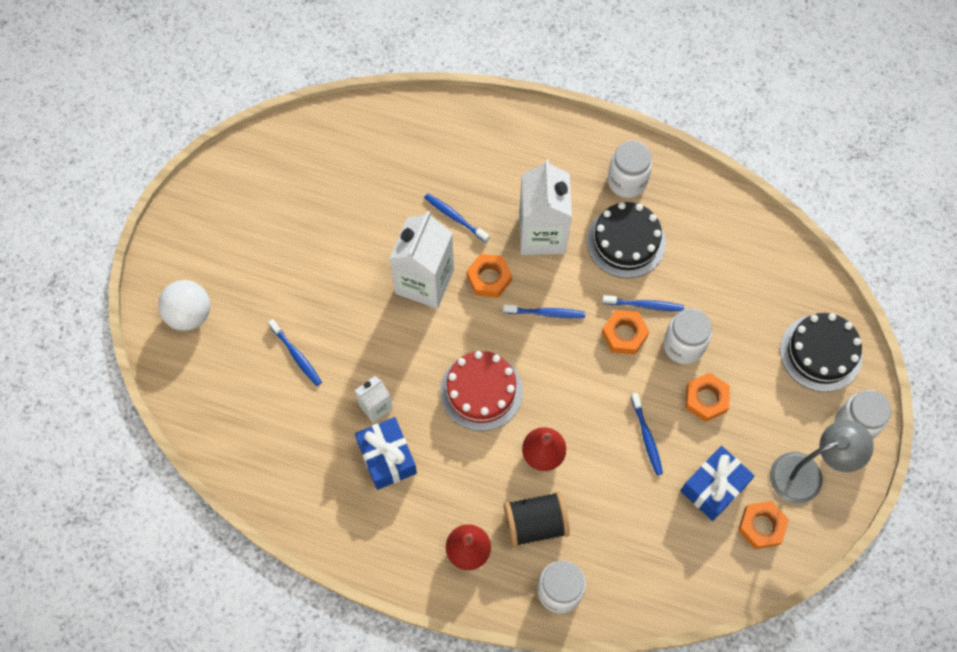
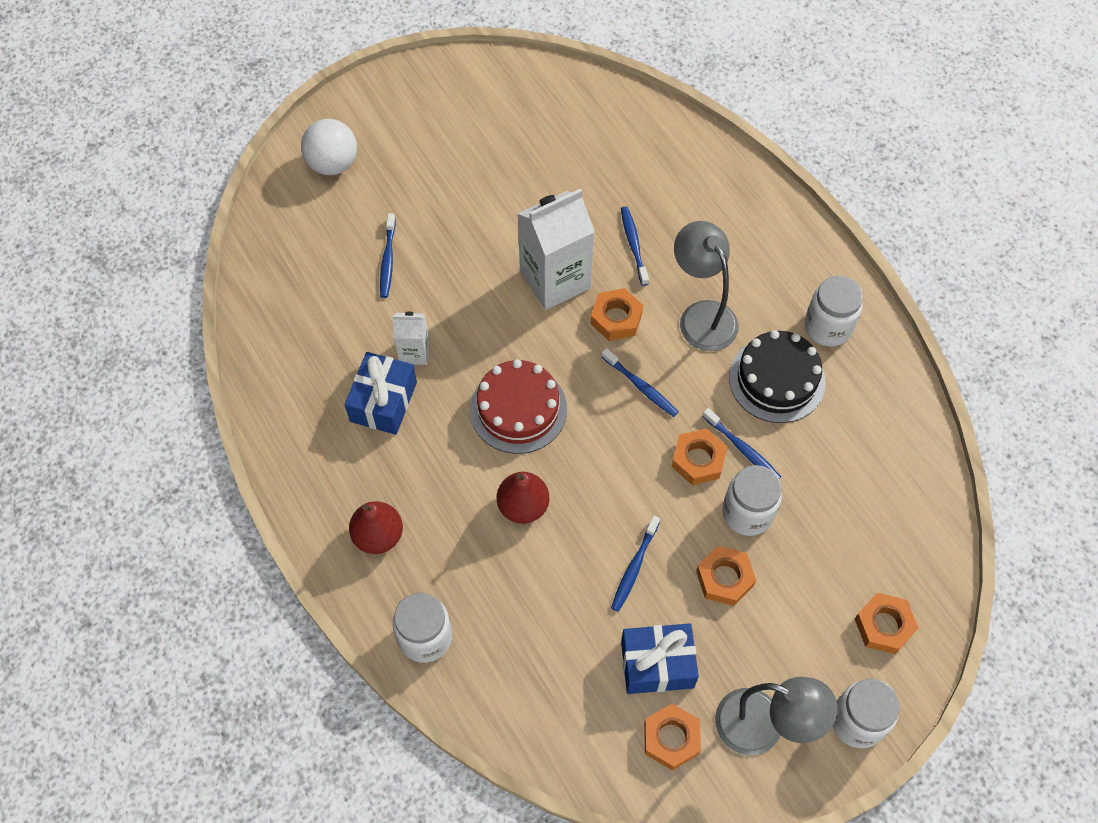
camera: 40 degrees right, 5 degrees down
(535, 523) = (459, 561): black spool -> none
(542, 234) = (701, 315): white carton -> grey lamp
(821, 353) = (884, 626): black cake -> orange nut

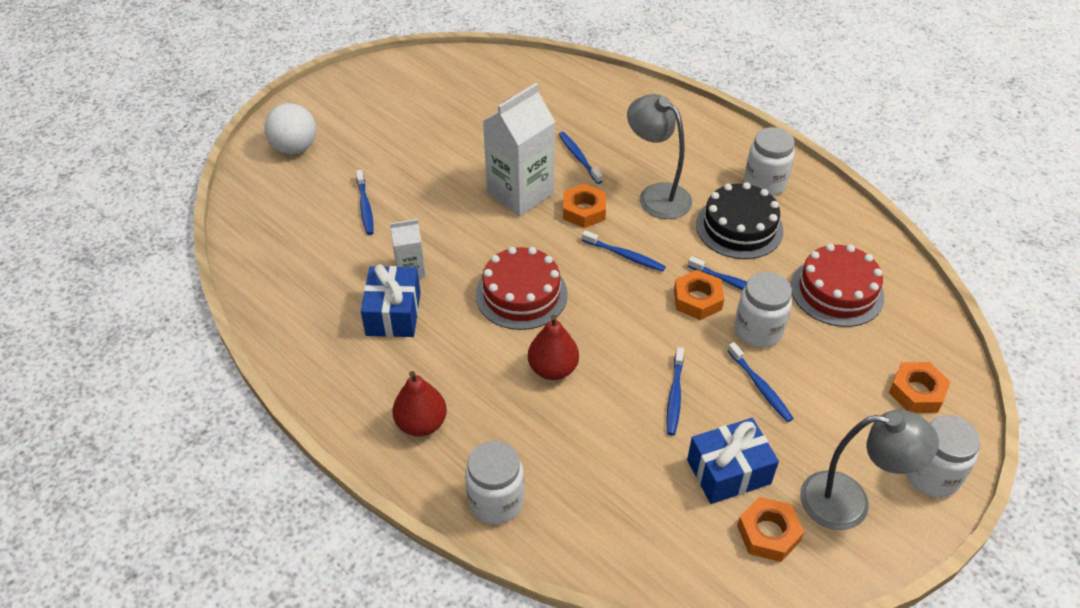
camera: 15 degrees left, 15 degrees down
(724, 578) = (760, 386): orange nut -> blue toothbrush
(851, 485) = (837, 291): none -> red cake

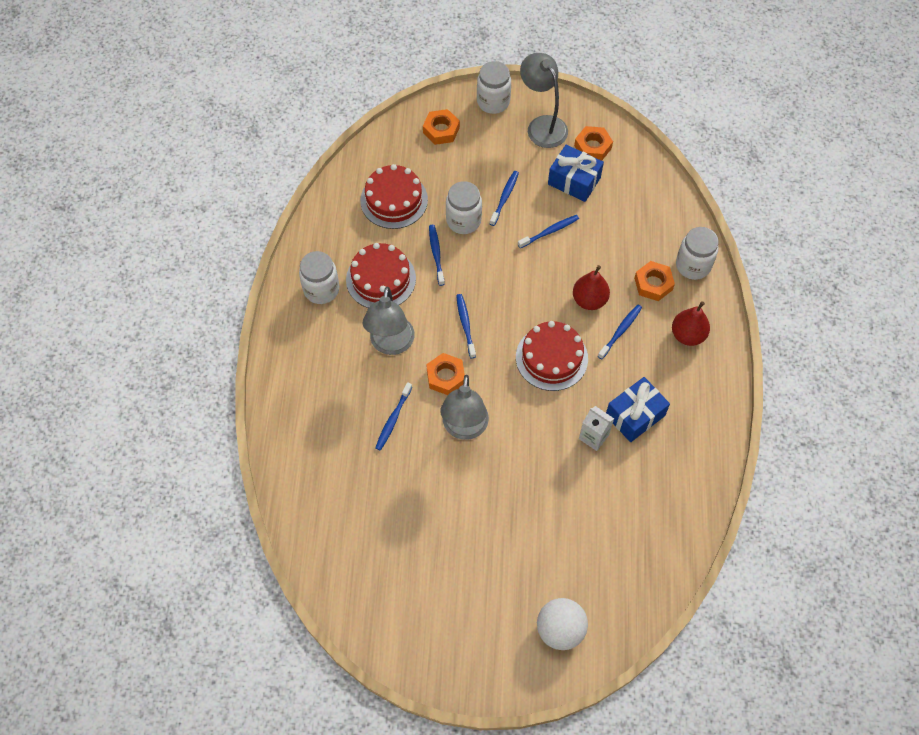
camera: 130 degrees left, 15 degrees up
(365, 207) = (569, 518): blue toothbrush -> blue toothbrush (620, 331)
(520, 193) = (464, 428): white carton -> grey lamp
(697, 300) = (467, 263): orange nut -> orange nut (653, 284)
(739, 227) = (381, 279): black cake -> red cake

